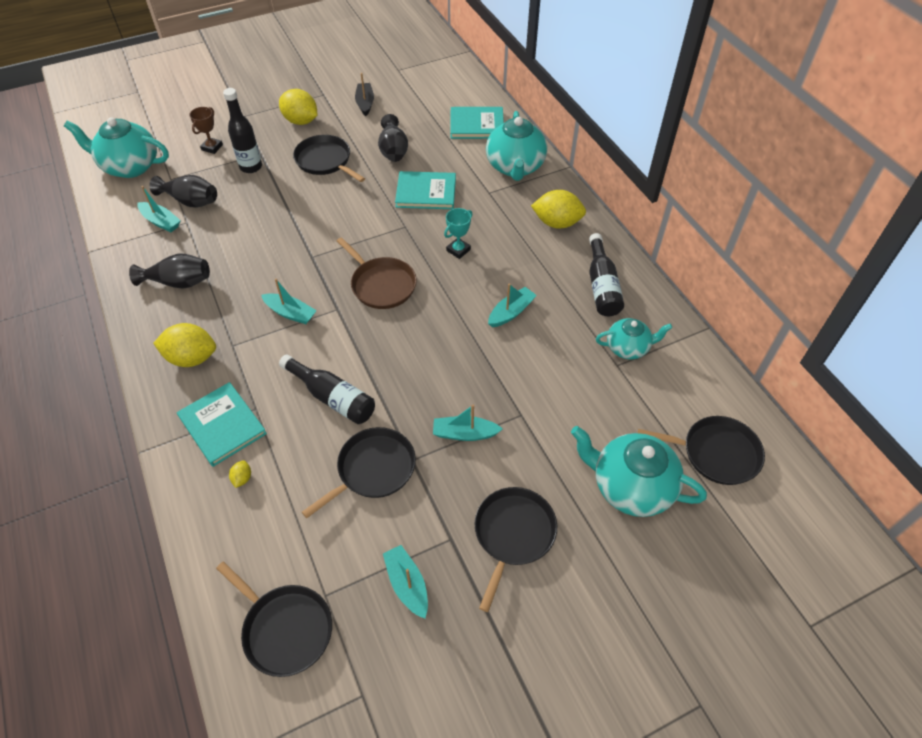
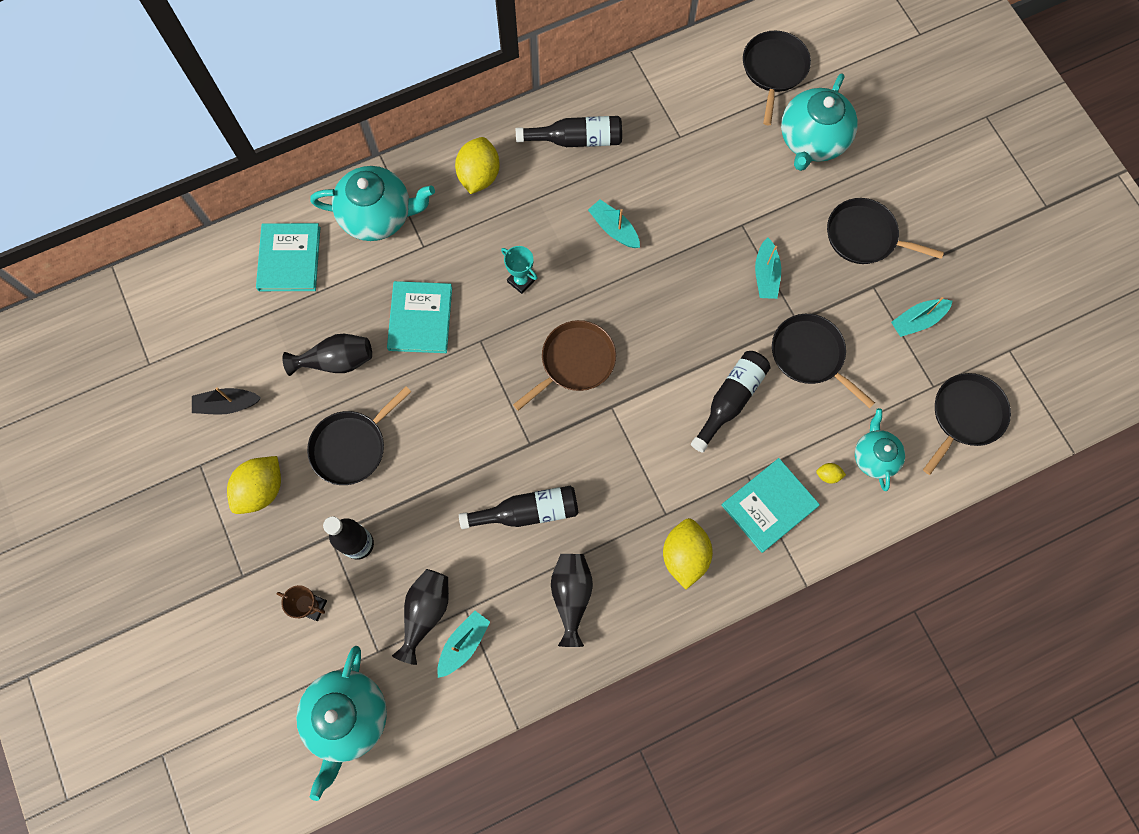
camera: 90 degrees left, 20 degrees up
(254, 256) = (527, 512): none -> black bottle
(290, 313) = (618, 457): turquoise boat -> none
(628, 348) = (658, 125): turquoise teapot -> turquoise teapot (874, 457)

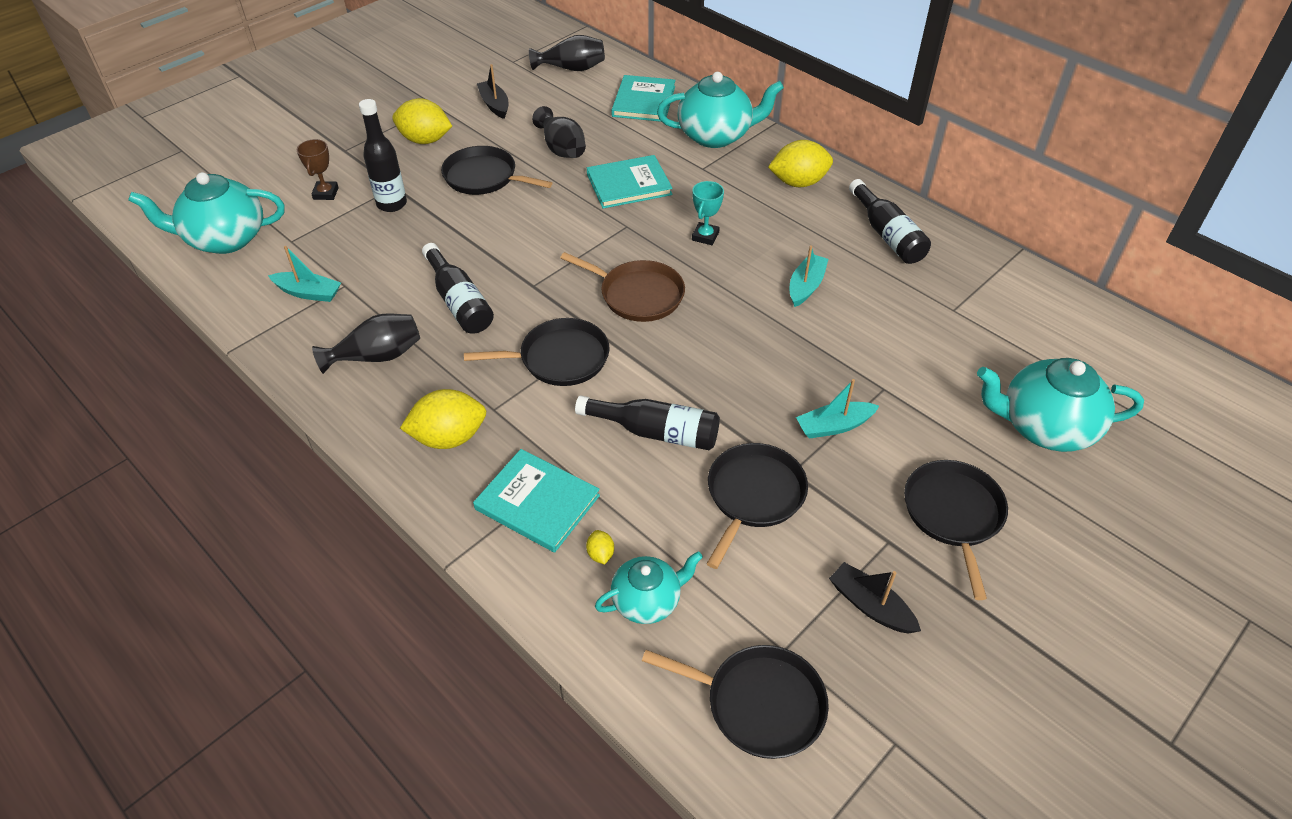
camera: 70 degrees right, 25 degrees down
(289, 259) = (644, 101): turquoise book -> turquoise book turned 60 degrees counterclockwise
(378, 215) = (715, 136): turquoise teapot -> turquoise teapot turned 75 degrees counterclockwise
(425, 612) = (335, 260): black vase -> black vase (572, 68)
(774, 70) = (1107, 368): black pan -> black pan (559, 358)
(917, 321) = (870, 606): turquoise boat -> black boat

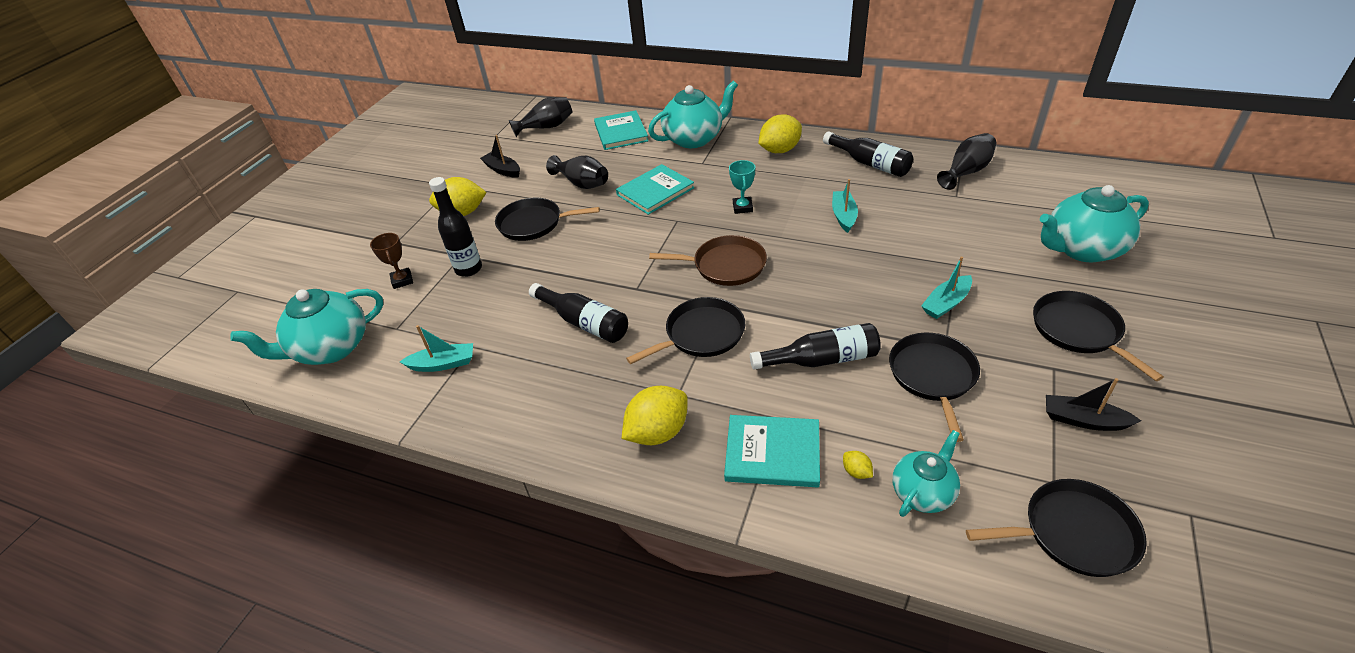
camera: 20 degrees left, 5 degrees down
(377, 356) = (544, 392): black vase -> black vase (966, 172)

